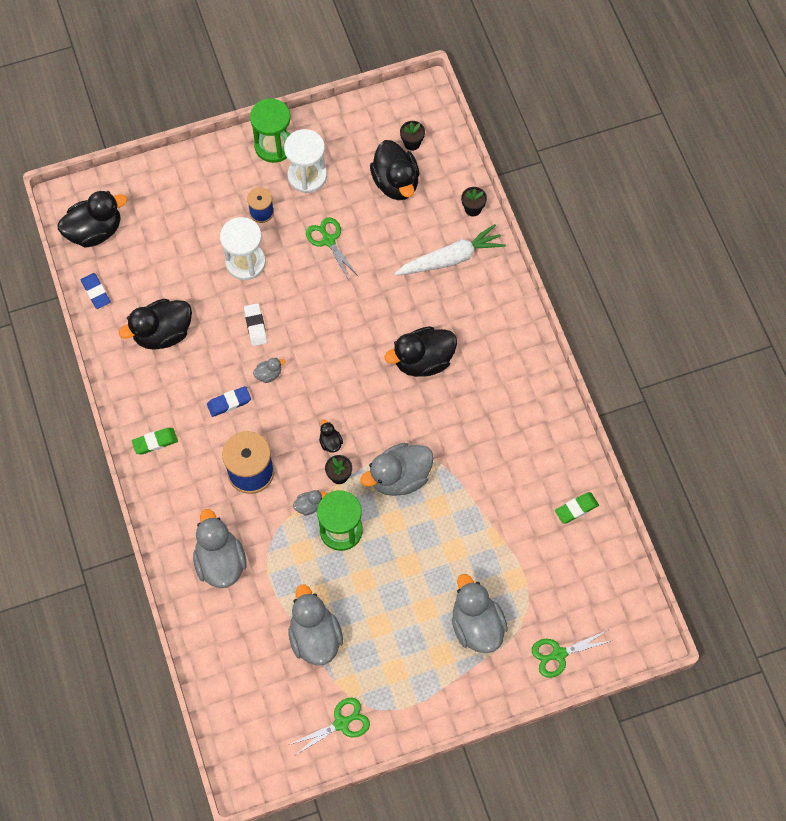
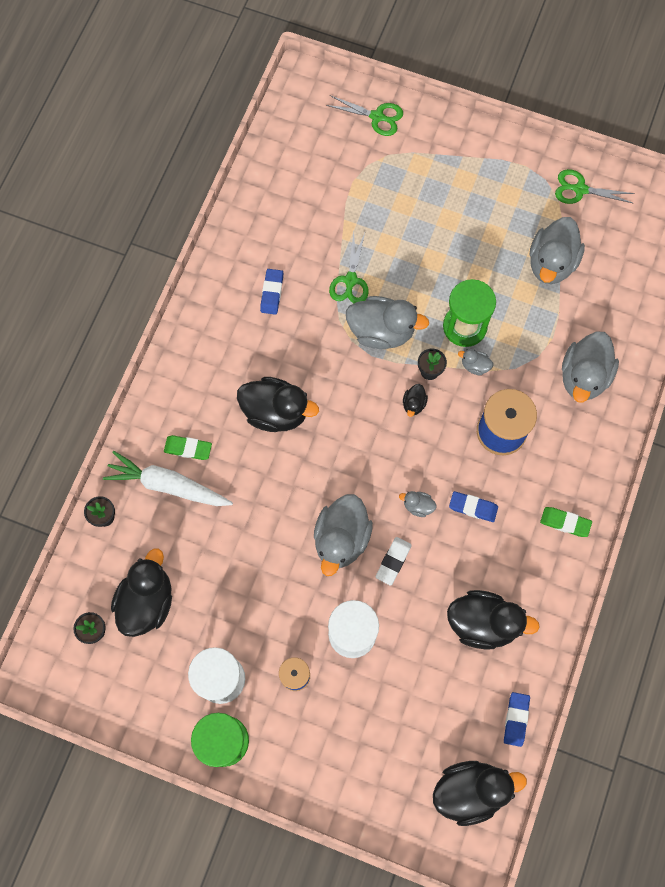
camera: 140 degrees left, 5 degrees up
(95, 231) = (470, 790): black duck -> black duck turned 150 degrees clockwise
(328, 240) = (258, 593): green scissors -> green scissors (350, 281)
(476, 625) = (419, 180): grey duck -> grey duck (341, 539)
(505, 442) = (272, 293): none -> blue eraser
(576, 509) = (266, 202): green eraser -> green eraser (188, 448)

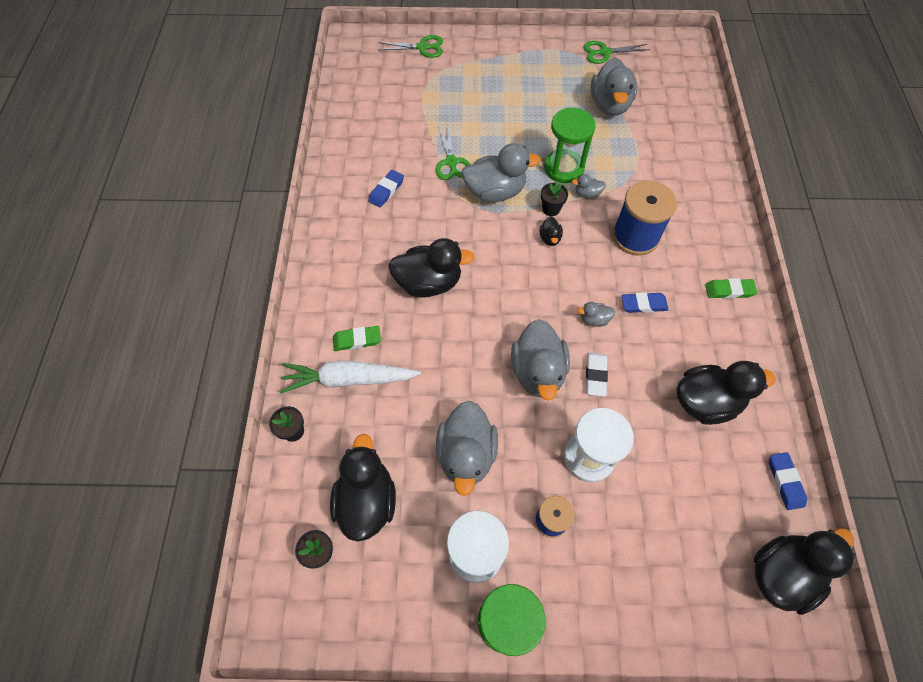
camera: 20 degrees left, 10 degrees down
(272, 293) = (386, 190): blue eraser -> blue eraser turned 45 degrees clockwise
(583, 376) = (680, 175): grey duck -> grey duck (466, 454)

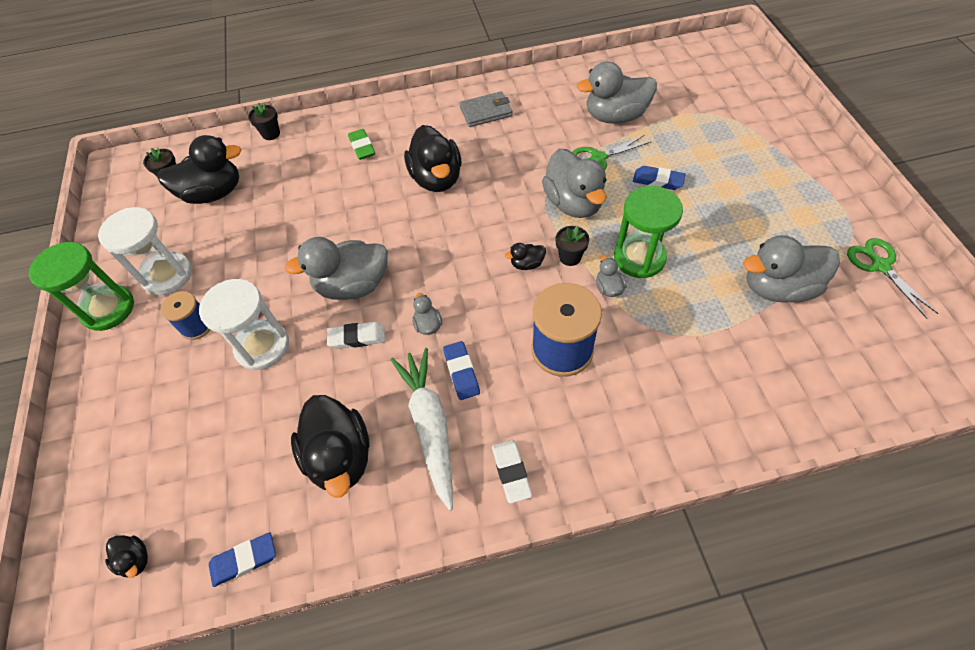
camera: 80 degrees right, 5 degrees down
(348, 379) = (322, 152): white carrot -> white carrot (430, 426)
(355, 226) = (486, 112): none -> grey wallet
(386, 190) = (537, 121): blue eraser -> blue eraser (658, 180)
(422, 47) = (758, 95): green scissors -> none
(466, 454) = (258, 248): grey duck -> grey duck (615, 116)
(729, 290) = (511, 472): green eraser -> white eraser
(781, 573) = (135, 559): black duck -> black duck, size x0.45

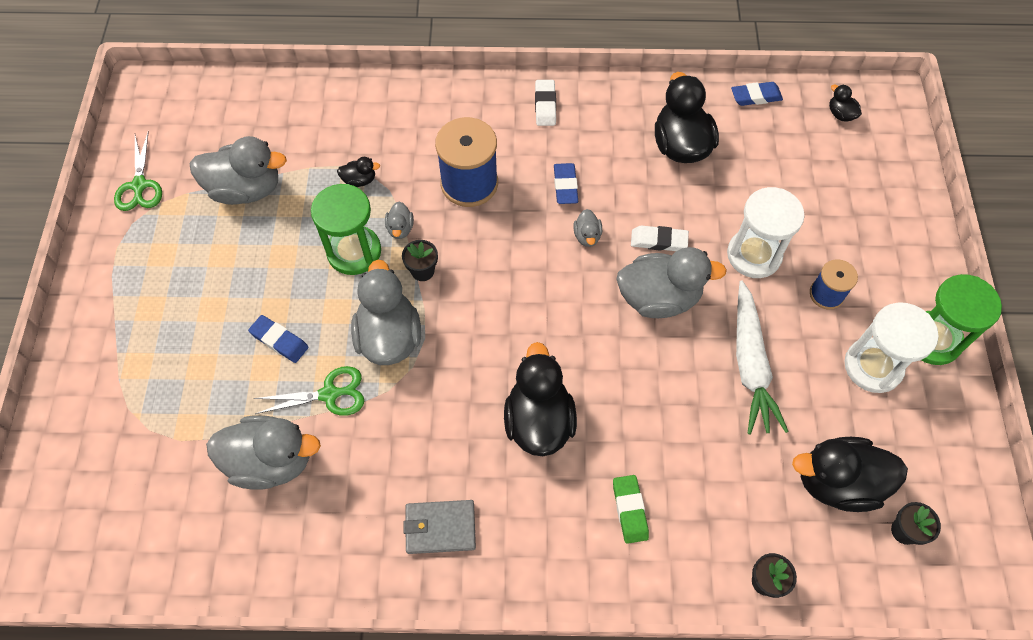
camera: 170 degrees left, 5 degrees up
(430, 426) = (602, 150): white carrot -> white carrot (750, 365)
(527, 264) = (470, 275): black duck -> black duck (359, 180)

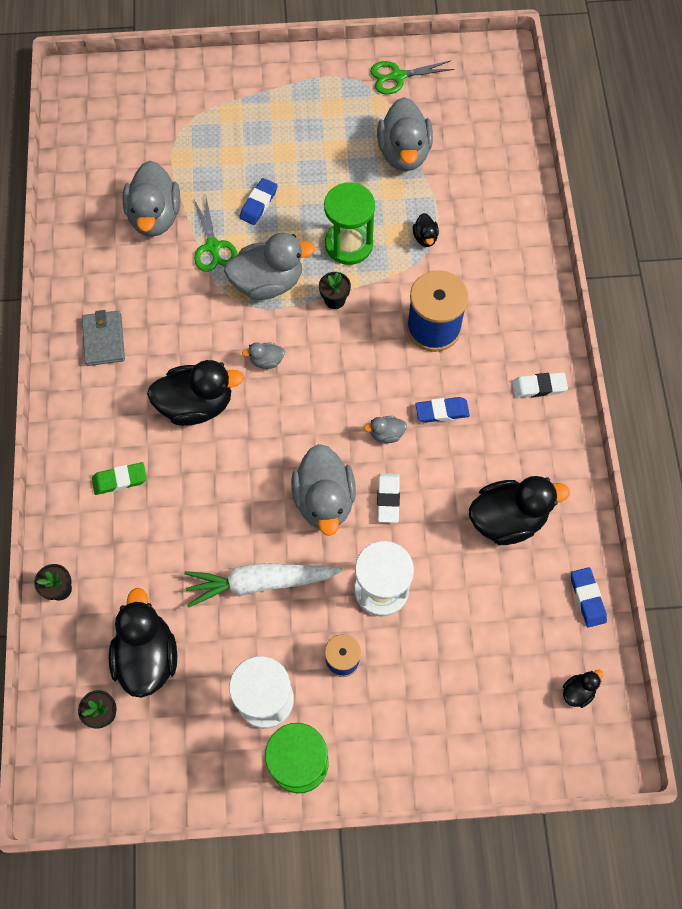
camera: 85 degrees right, 5 degrees up
(400, 228) = (377, 277): grey duck -> grey duck (266, 361)

